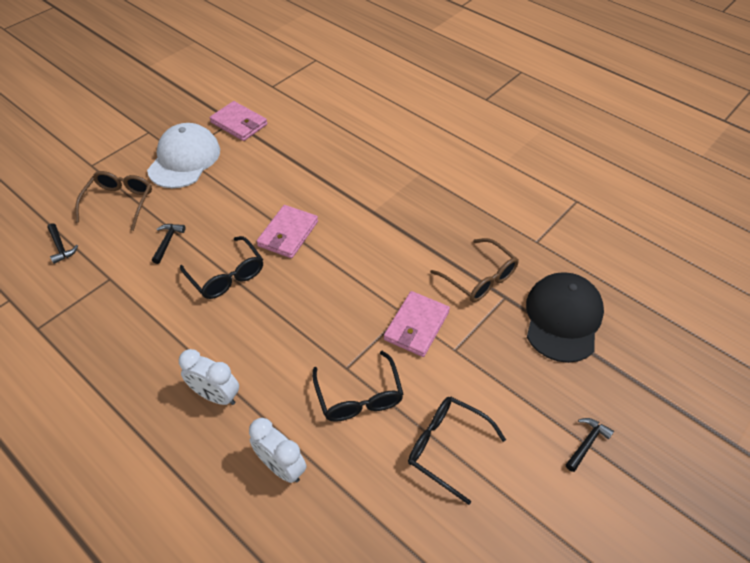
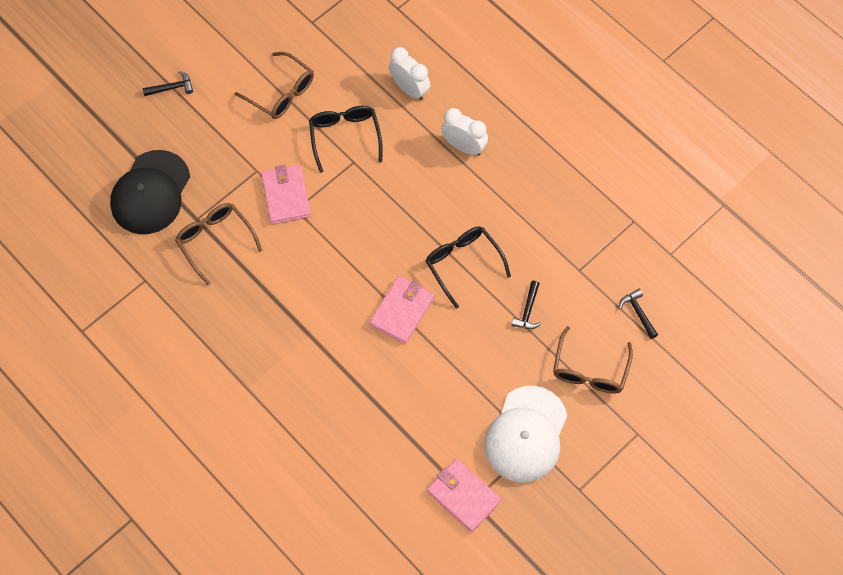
camera: 175 degrees left, 15 degrees up
(416, 326) = (286, 196): pink wallet -> pink wallet turned 45 degrees counterclockwise
(446, 447) = (281, 93): black glasses -> brown glasses
(587, 443) = (172, 88): black hammer -> black hammer turned 150 degrees counterclockwise

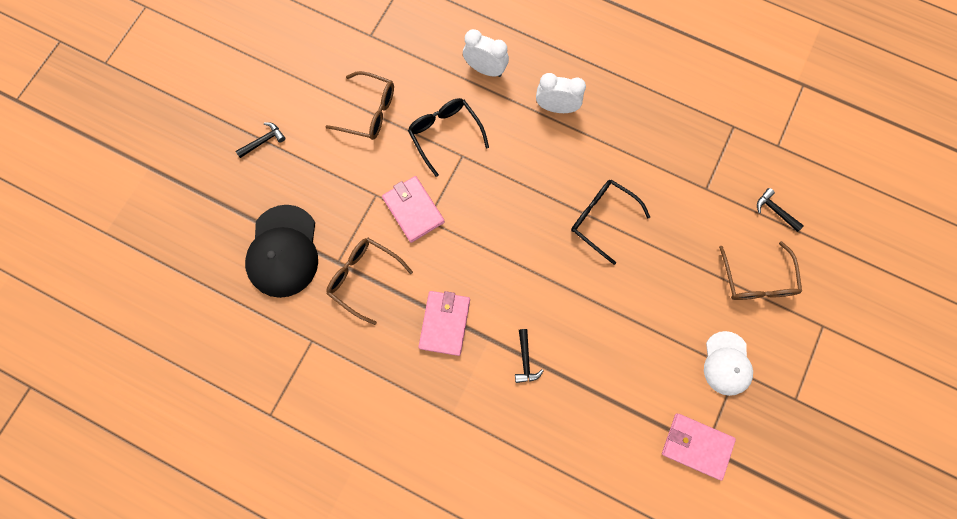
camera: 20 degrees left, 10 degrees up
(402, 311) = (565, 284): pink wallet -> pink wallet (444, 323)
(526, 434) = (727, 363): white cap -> white cap, size x0.64
(528, 311) = (678, 243): black hammer -> black hammer (525, 360)

